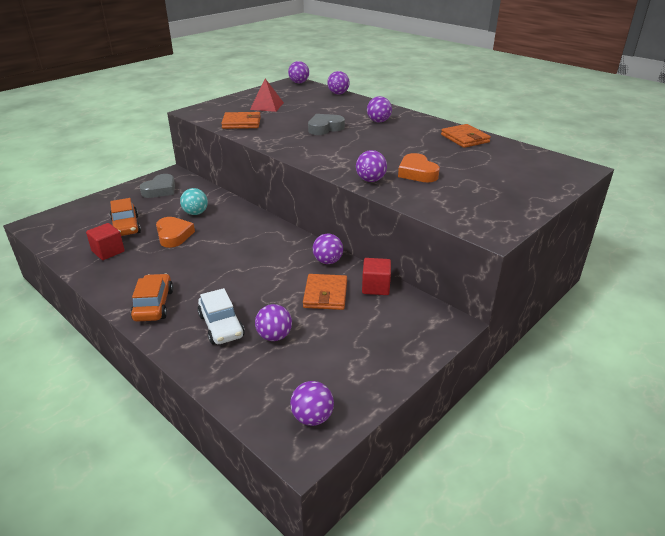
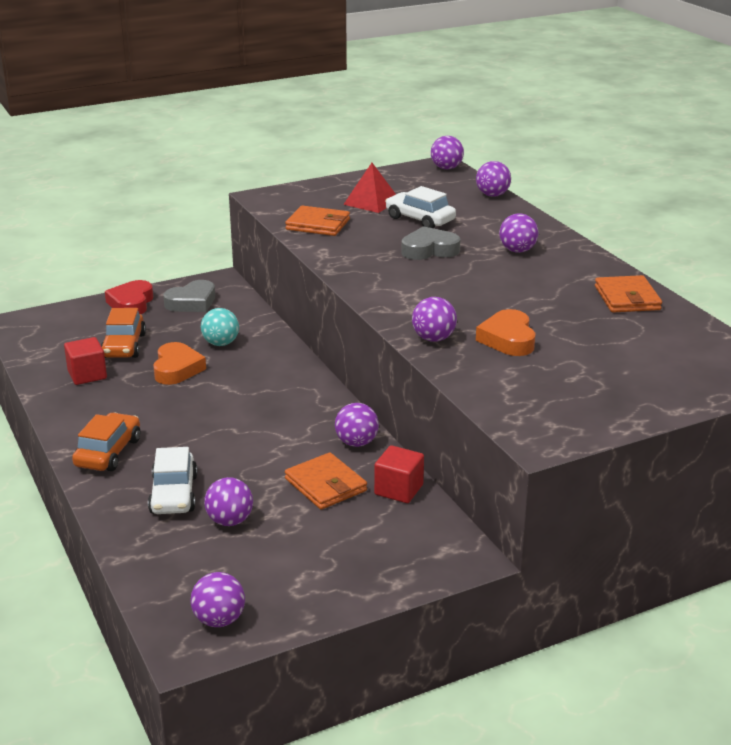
camera: 20 degrees right, 5 degrees down
(116, 197) = (131, 303): none -> red heart
(305, 112) = (420, 219): none -> white car
(325, 294) = (325, 485): orange wallet -> orange wallet turned 60 degrees counterclockwise

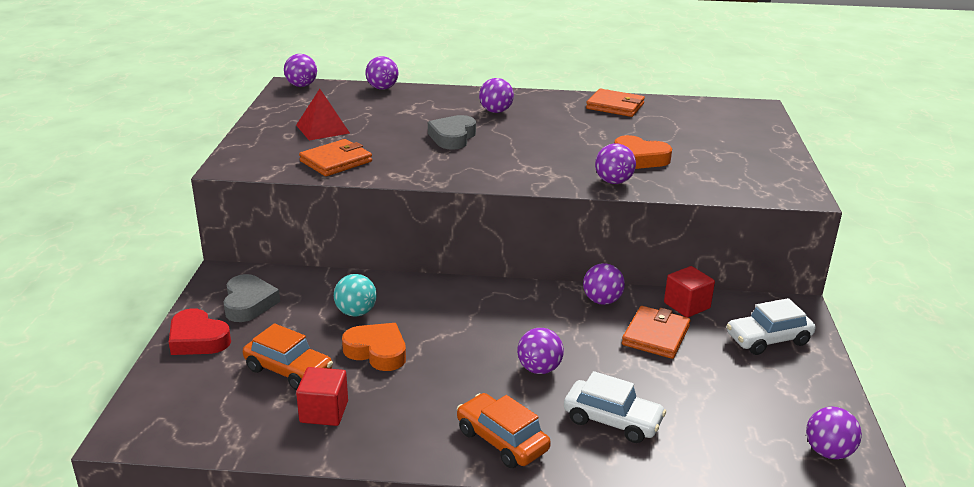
camera: 60 degrees left, 0 degrees up
(230, 521) = (679, 401): purple ball -> purple ball (539, 369)
(325, 485) = (655, 335): orange wallet -> orange wallet turned 60 degrees counterclockwise
(420, 219) = (388, 123): white car -> white car (768, 339)

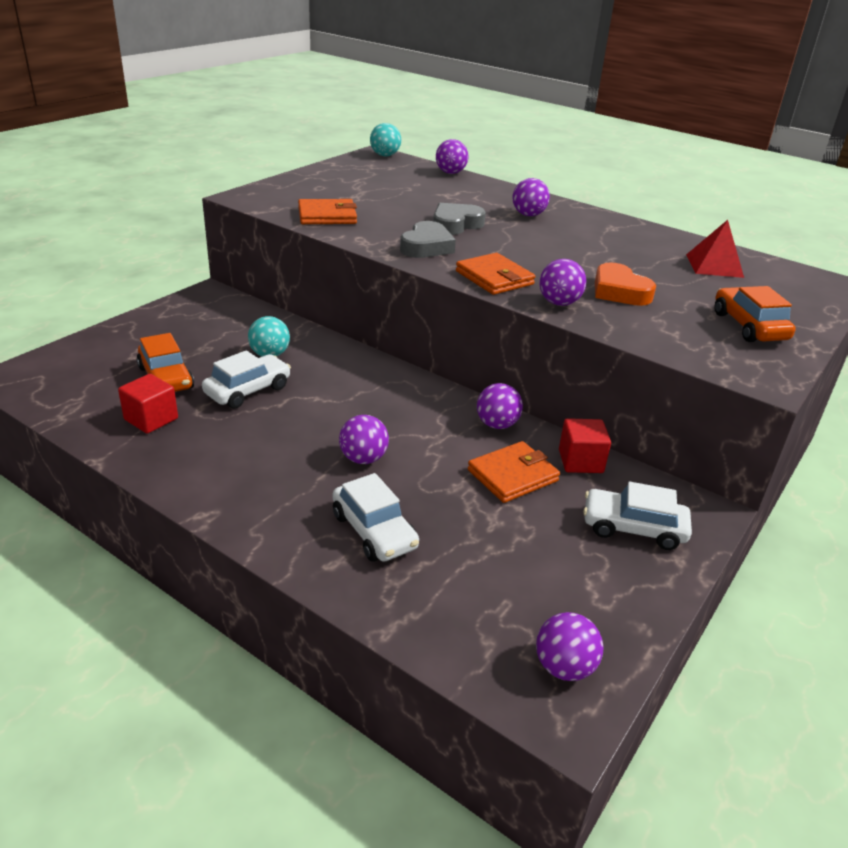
camera: 30 degrees right, 5 degrees up
(198, 339) = (134, 331): red heart -> none
(248, 303) = (200, 319): grey heart -> grey heart (426, 247)
(301, 86) = (385, 155): purple ball -> turquoise ball
(322, 129) = (353, 190): red pyramid -> red pyramid (714, 265)
(377, 351) = (248, 390): orange heart -> white car
(502, 440) = (256, 503): orange car -> orange car (749, 326)
(615, 106) = (660, 241): orange wallet -> orange wallet (494, 278)

